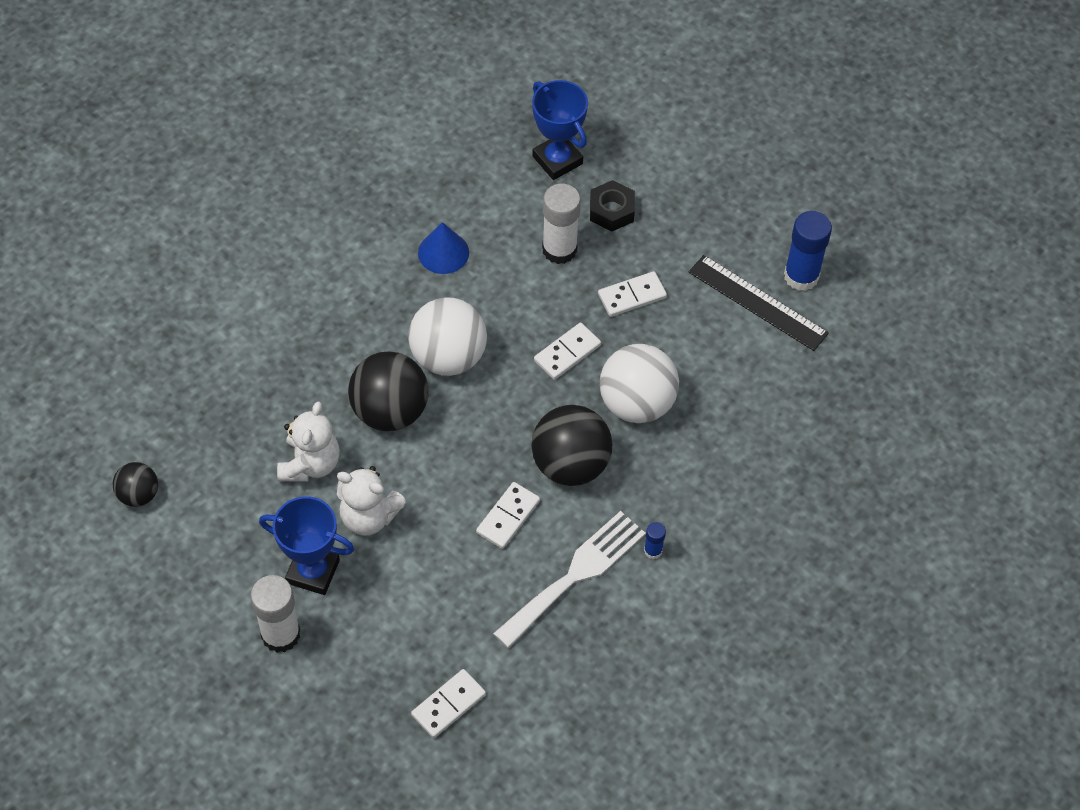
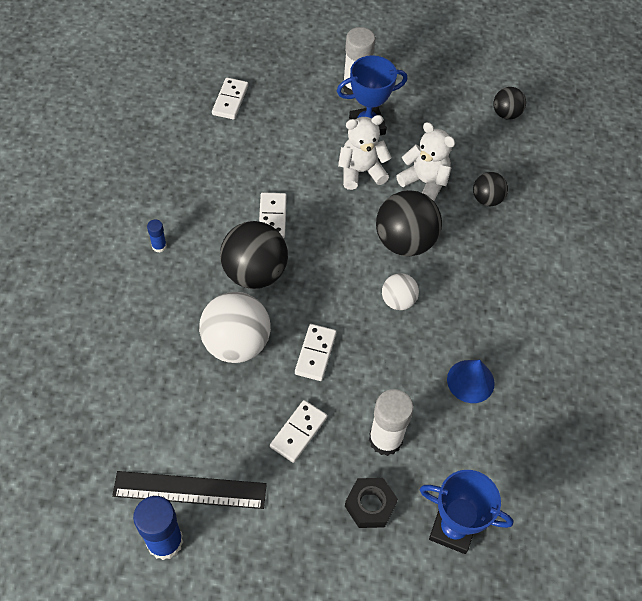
camera: 145 degrees right, 0 degrees up
(262, 407) = (487, 199): none -> black ball
(310, 464) = (424, 182): white teddy bear -> white teddy bear turned 150 degrees clockwise
(448, 357) = (398, 301): white ball -> white ball, size x0.55
(575, 575) = (202, 205): white fork -> none

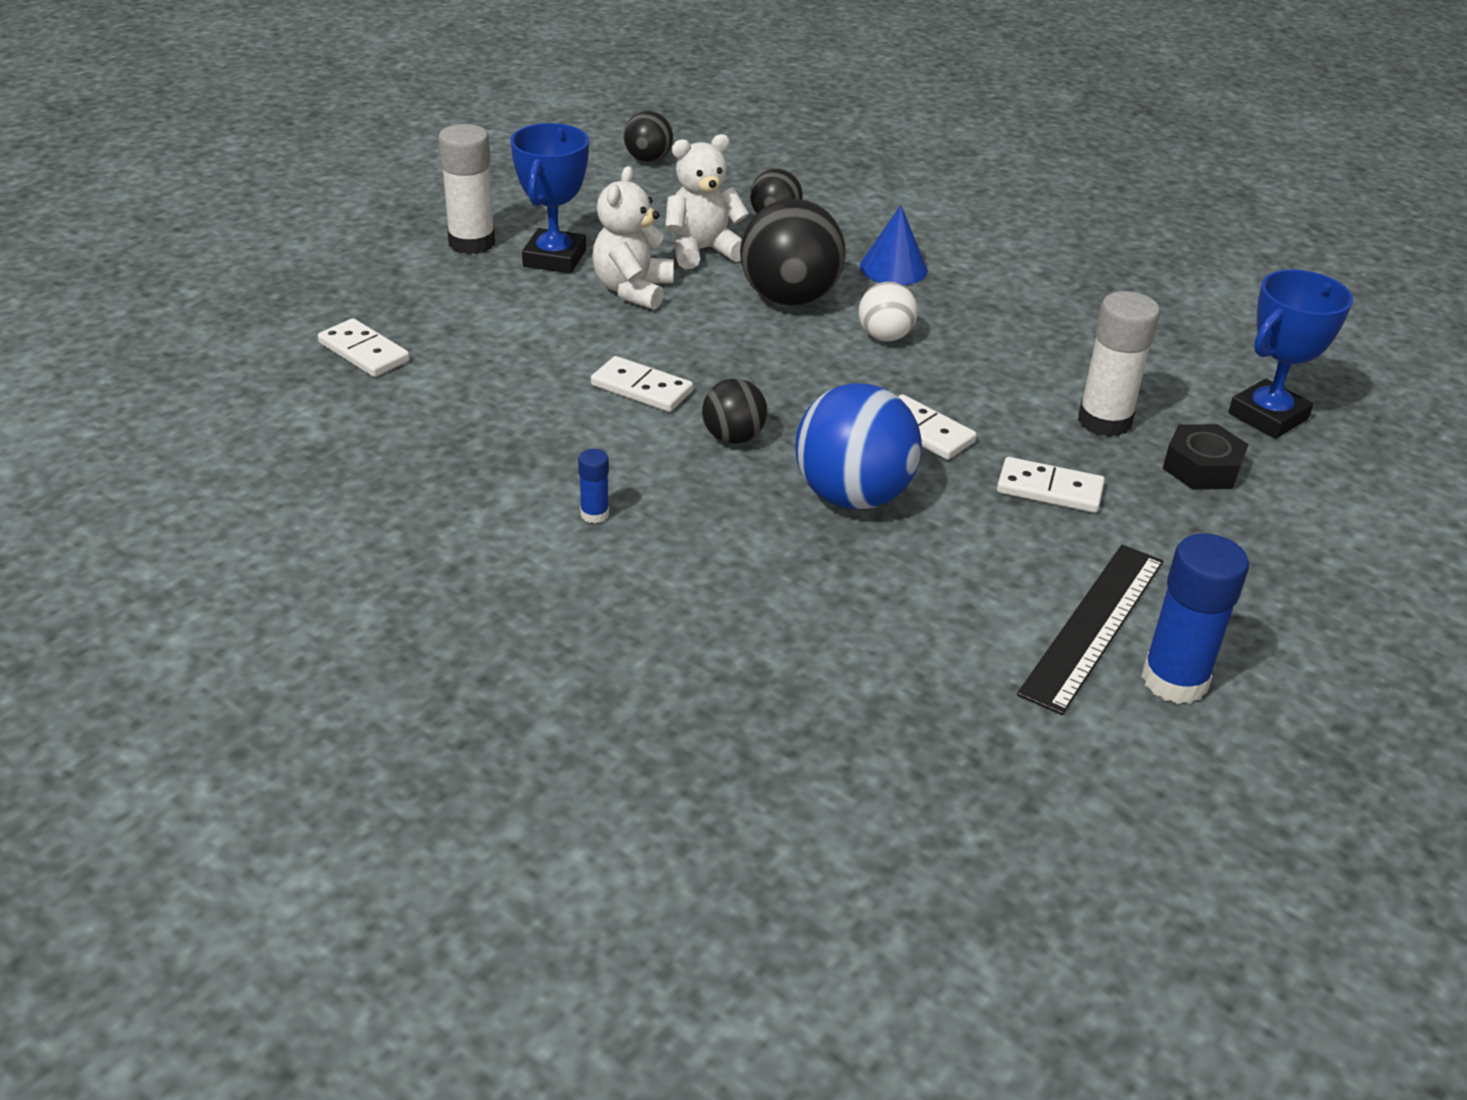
camera: 60 degrees left, 20 degrees down
(236, 343) = (852, 496): white ball -> blue ball
(255, 273) = (733, 437): black ball -> black ball, size x0.55
(298, 432) = (1049, 489): white domino -> white domino turned 45 degrees counterclockwise
(470, 381) = (1053, 328): blue cone -> blue cone (893, 268)

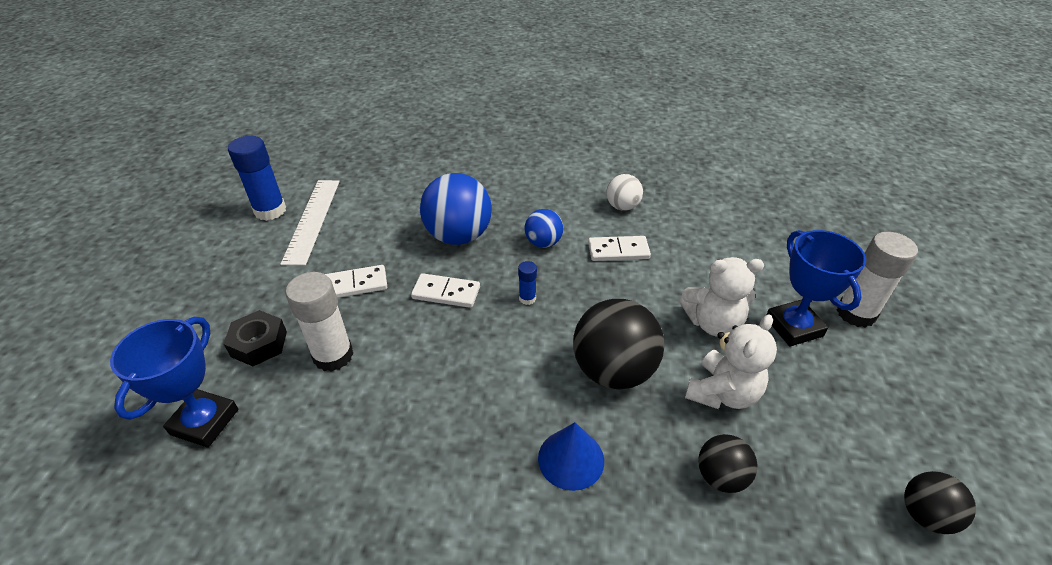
camera: 150 degrees right, 5 degrees up
(364, 352) = (767, 210): white domino -> none
(594, 514) = (563, 181): blue glue stick -> blue glue stick (527, 298)
(633, 290) = (713, 323): white teddy bear -> white teddy bear turned 105 degrees clockwise
(733, 437) = (543, 243): black ball -> blue ball
(885, 337) = (520, 365): white ball -> white ball (622, 206)
(1094, 626) = (312, 220): black ruler -> white ruler

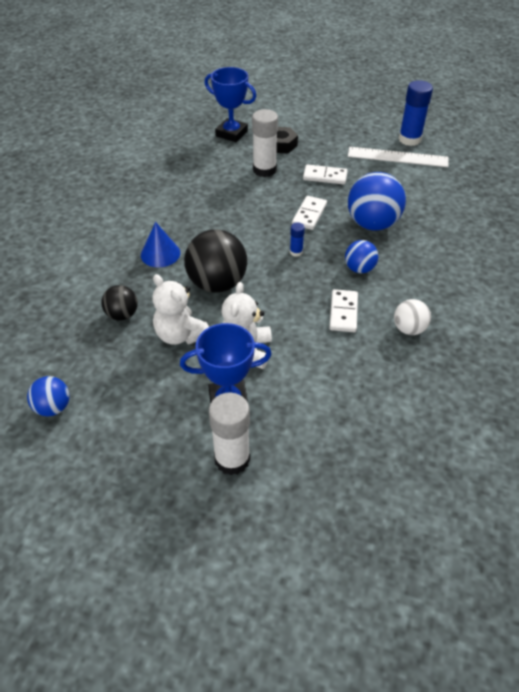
camera: 100 degrees right, 5 degrees up
(355, 285) = (325, 176): white domino -> white domino turned 75 degrees counterclockwise
(925, 515) = (53, 407): black ball -> blue ball

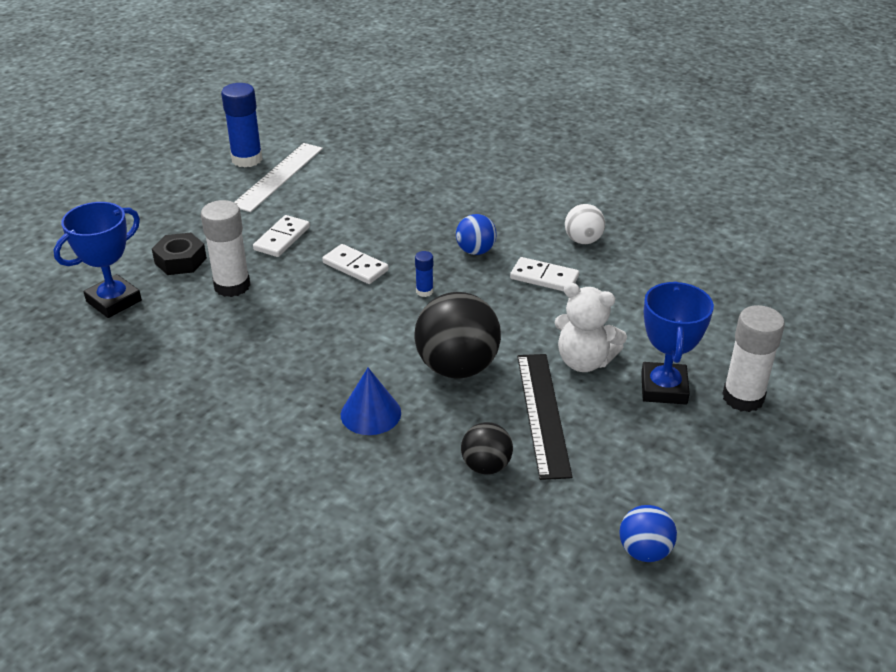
camera: 75 degrees left, 10 degrees down
(180, 335) = (542, 413): white teddy bear -> black ruler
(372, 224) = (399, 224): blue ball -> none

